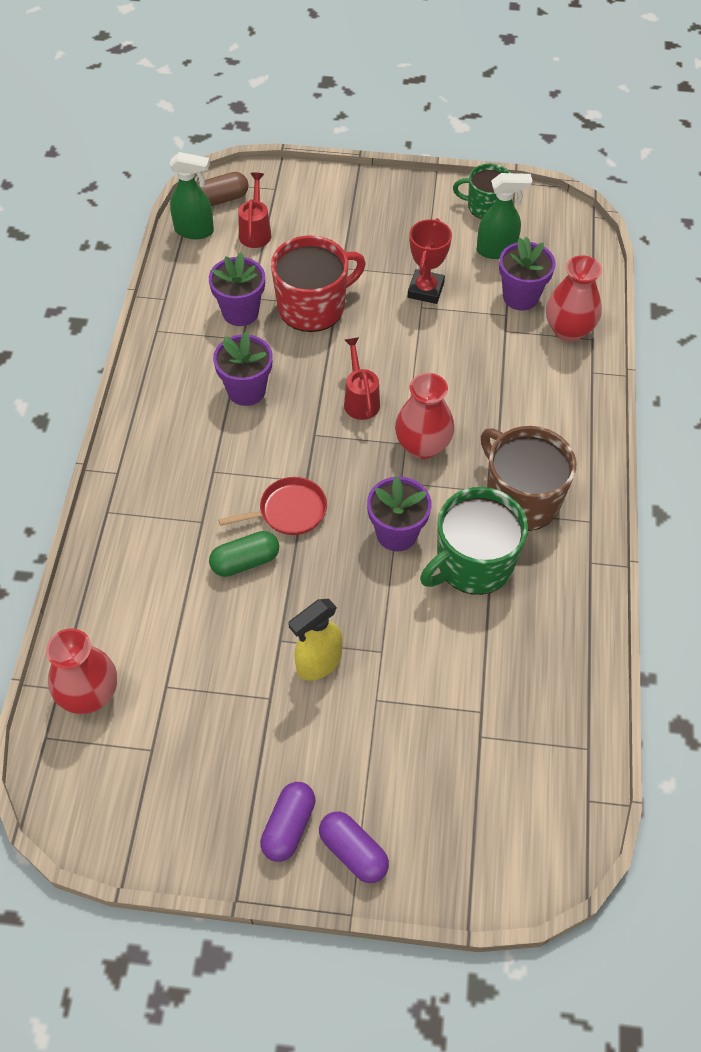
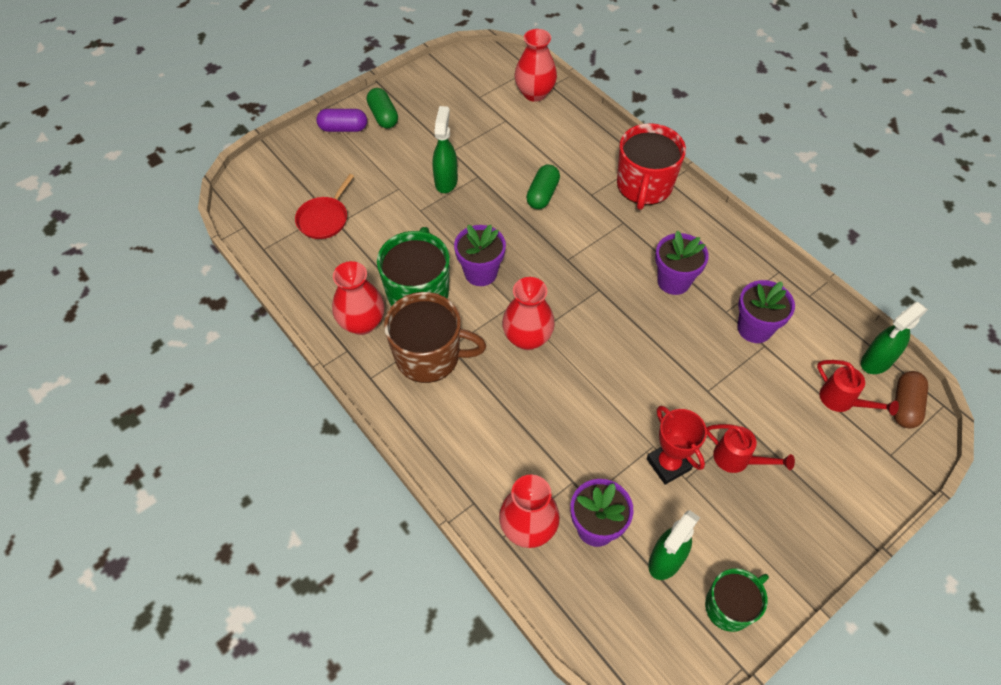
camera: 135 degrees right, 0 degrees up
(288, 826) = (383, 116): purple capsule -> green capsule
(289, 511) = (554, 236): red pan -> red pan (324, 219)
(313, 306) = (719, 376): red mug -> red mug (644, 186)
(318, 663) = (446, 181): yellow spray bottle -> green spray bottle
(360, 399) = (602, 335): red watering can -> red watering can (738, 460)
(554, 577) = (362, 323): none -> red vase

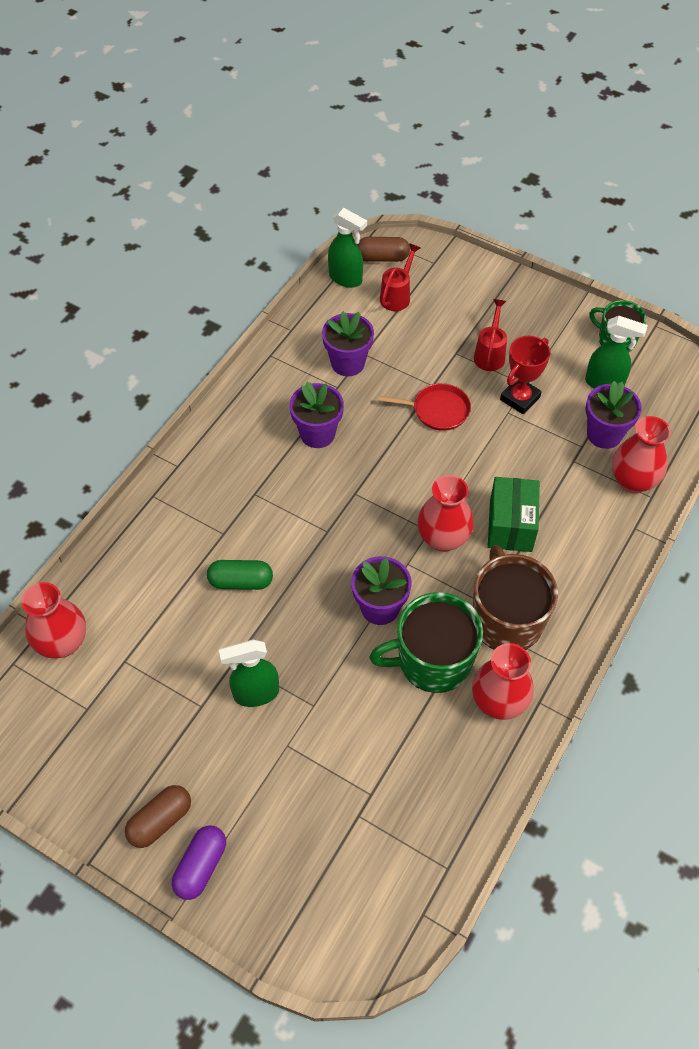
camera: 110 degrees left, 0 degrees up
(324, 219) = (370, 814): red pan -> red pan (437, 410)
(343, 128) = (201, 866): purple capsule -> purple capsule turned 45 degrees clockwise
(383, 116) = (160, 821): green capsule -> brown capsule
(519, 395) = (510, 525): none -> green box
(644, 186) = (193, 486): red mug -> none

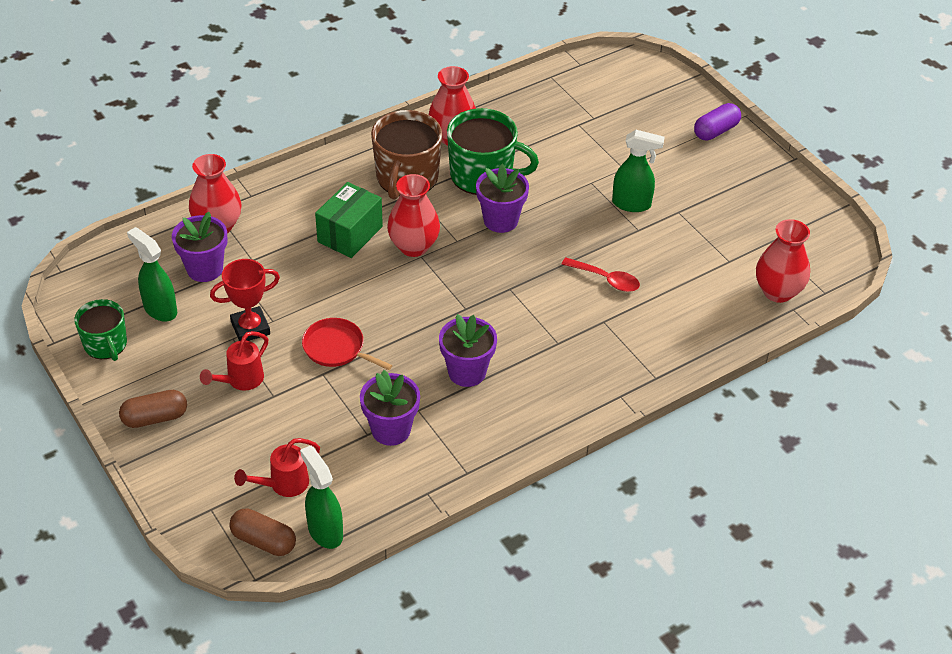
camera: 155 degrees left, 10 degrees down
(160, 821) = (735, 161): brown capsule -> brown capsule (155, 418)
(241, 581) = (606, 279): green capsule -> red spoon

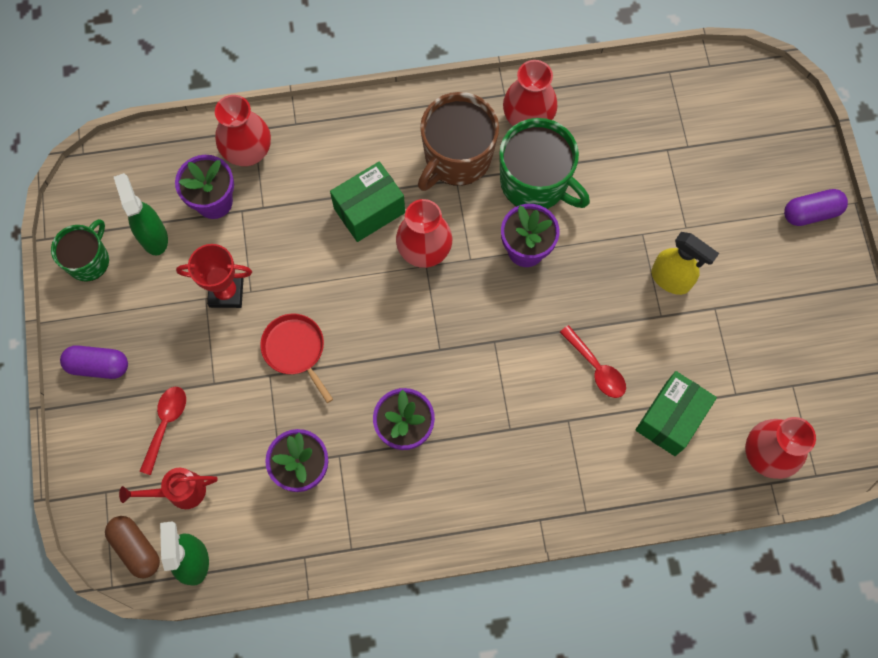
camera: 25 degrees right, 25 degrees up
(106, 344) = (89, 260): green mug -> green mug turned 150 degrees counterclockwise
(155, 418) = (98, 366): brown capsule -> purple capsule
(240, 381) = (191, 353): red watering can -> none
(243, 439) = (166, 424): none -> red spoon
(632, 204) = (671, 279): green spray bottle -> yellow spray bottle
(687, 293) = (670, 419): none -> green box

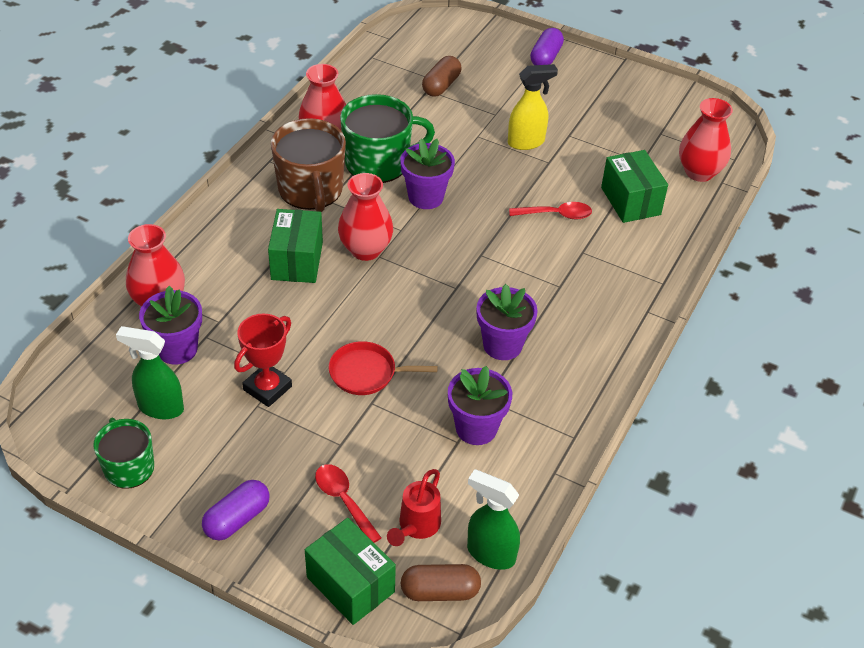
camera: 55 degrees left, 25 degrees down
(99, 483) = (350, 584): none -> green box
(683, 156) = (441, 86): none -> brown capsule

